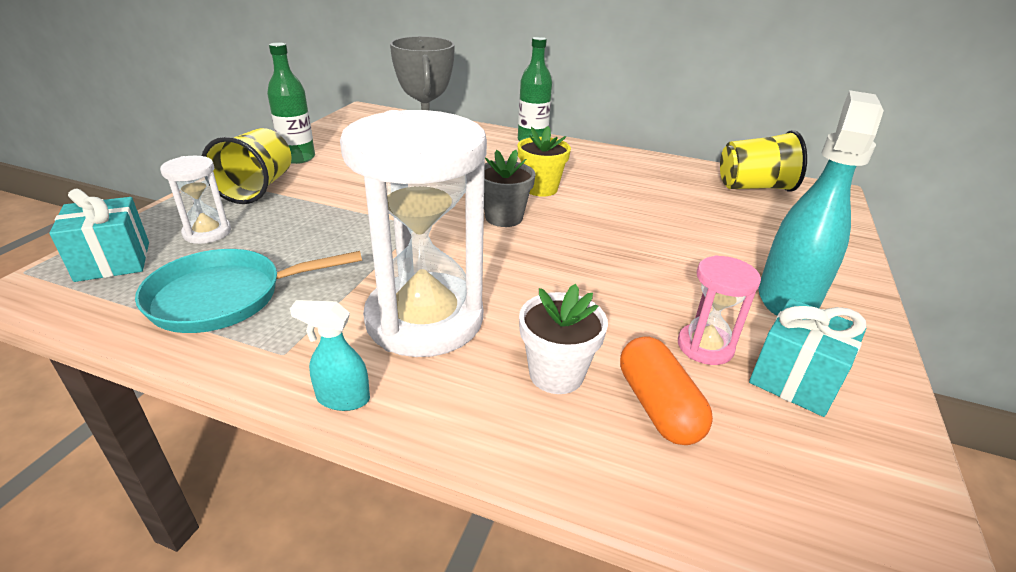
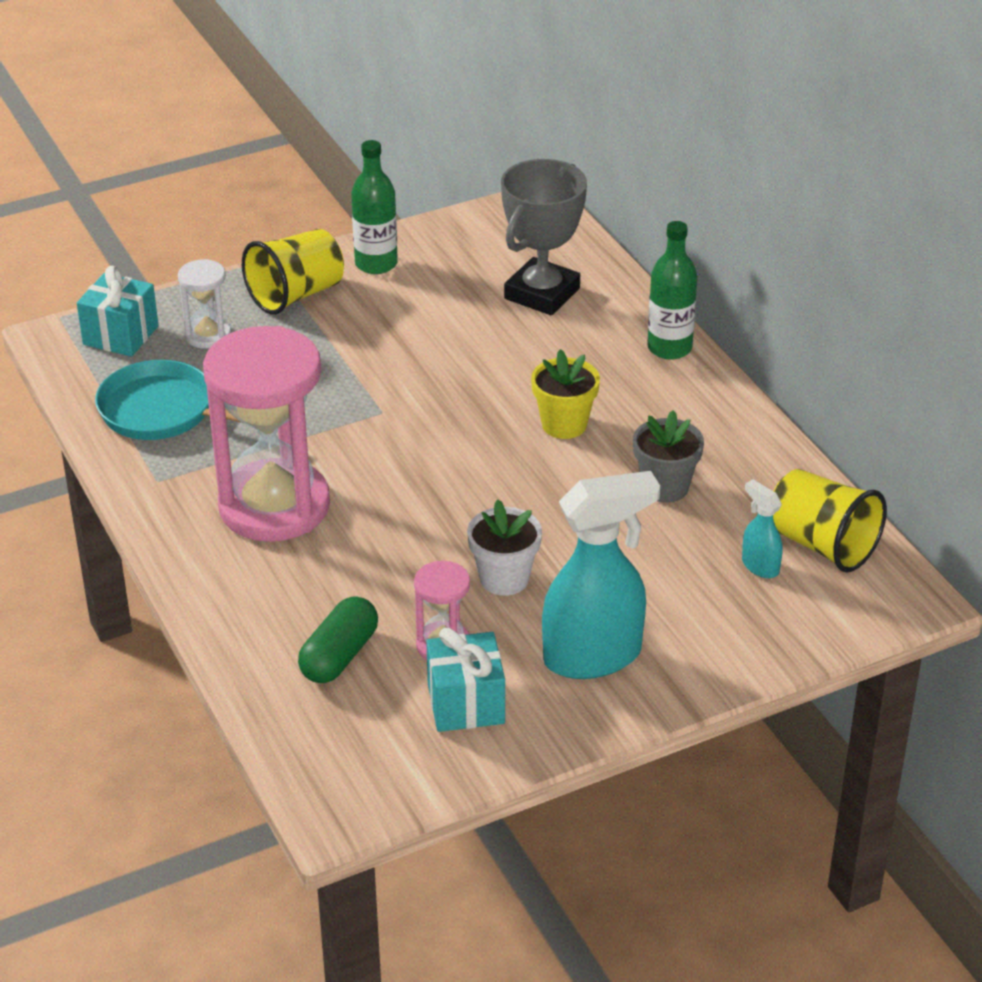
camera: 45 degrees right, 5 degrees up
(342, 398) = (159, 533): turquoise spray bottle -> turquoise spray bottle (759, 566)
(424, 319) = (274, 506): white hourglass -> pink hourglass
(504, 217) = (471, 442): grey flower pot -> grey flower pot (665, 487)
(556, 374) = (306, 597): white flower pot -> white flower pot (504, 579)
(657, 406) = (339, 656): orange capsule -> green capsule

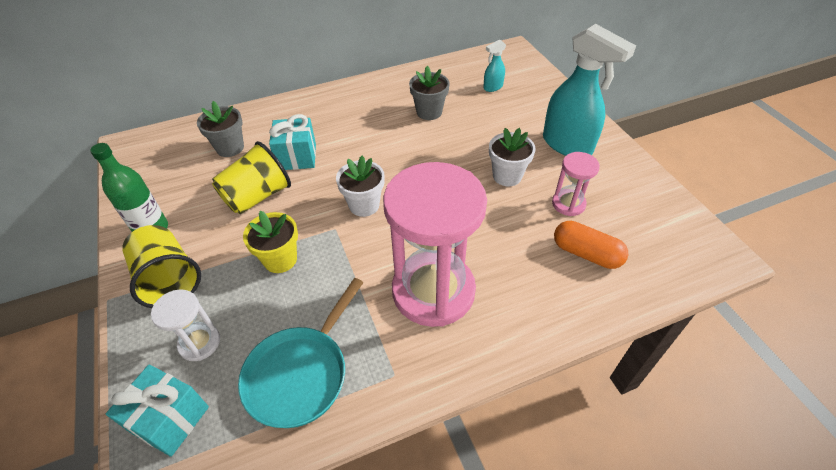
camera: 85 degrees left, 10 degrees up
(339, 656) = (586, 253): green capsule -> orange capsule
(428, 433) = (364, 205): none -> white flower pot
(465, 704) = (616, 196): turquoise gift -> turquoise gift (297, 157)
(542, 294) = (230, 148): grey trophy -> grey flower pot
(564, 424) = (367, 145): yellow flower pot -> yellow flower pot (280, 259)
(594, 656) = (567, 145): turquoise spray bottle -> turquoise spray bottle turned 150 degrees clockwise
(669, 348) = (305, 102): green bottle -> none
(821, 545) = (476, 69): yellow cup -> yellow cup (257, 196)

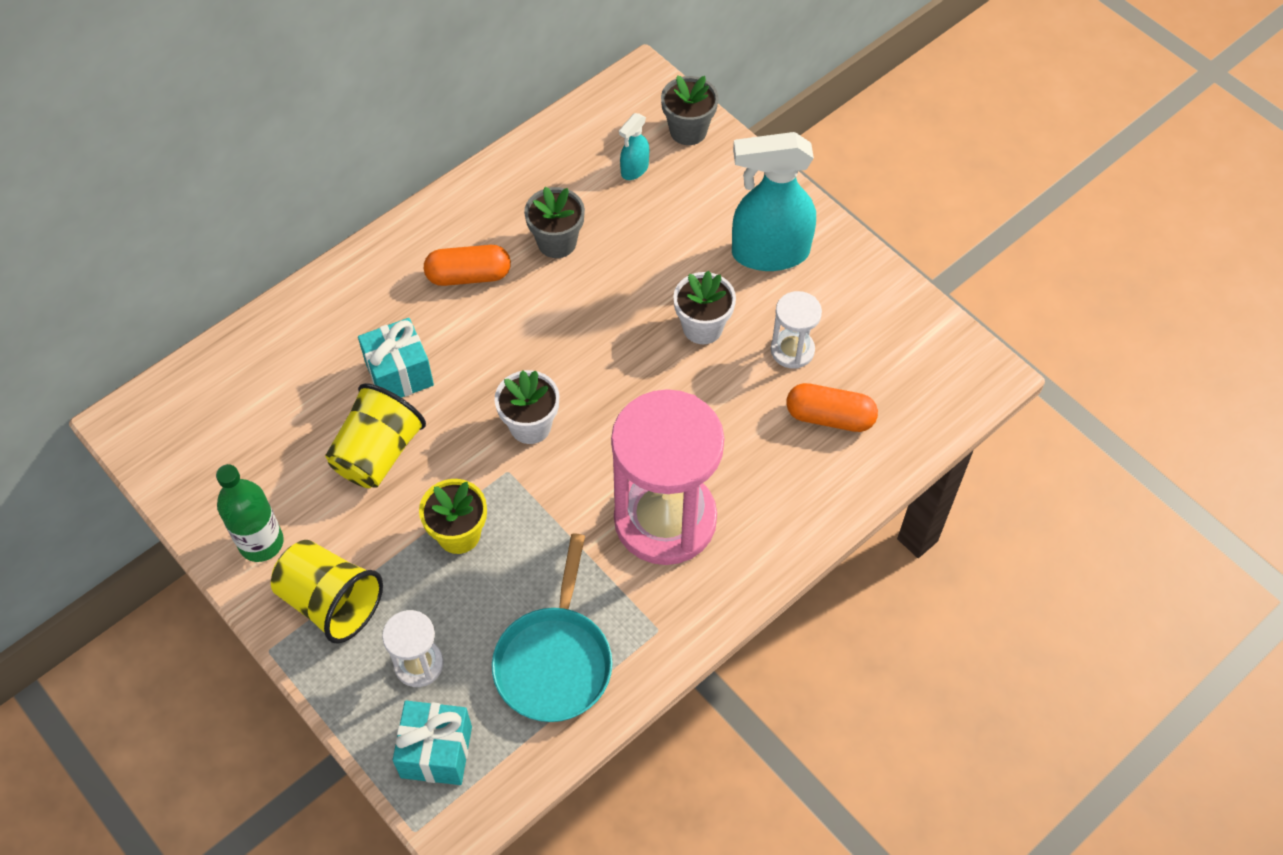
camera: 20 degrees left, 10 degrees up
(230, 148) = (291, 385): grey flower pot -> grey flower pot (688, 131)
(367, 117) = (468, 275): none -> orange capsule
(567, 145) = (769, 253): turquoise spray bottle -> turquoise spray bottle turned 150 degrees clockwise
(568, 204) = (792, 350): pink hourglass -> white hourglass

